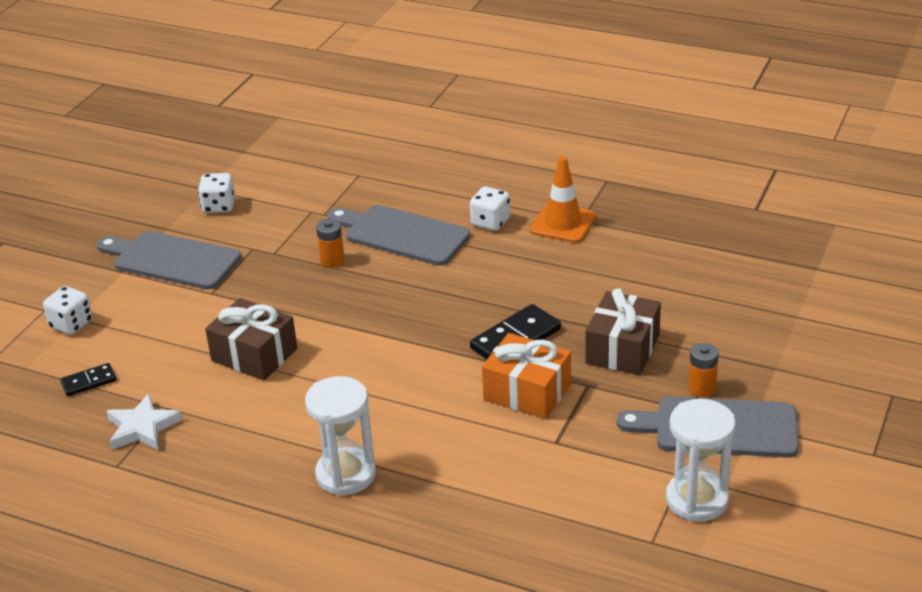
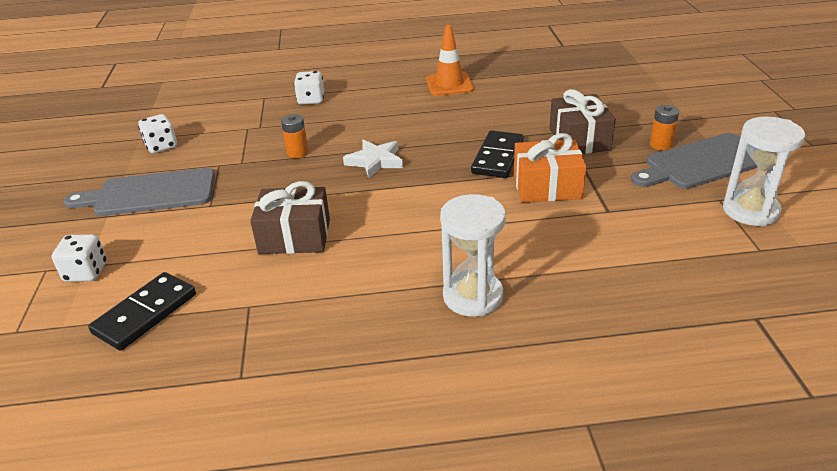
camera: 30 degrees left, 0 degrees up
(88, 382) = (145, 313): black domino -> black domino, size x1.74
(142, 428) = (238, 332): white star -> white star (375, 161)
(402, 234) = (337, 122): grey cutting board -> none
(490, 222) = (397, 97): white dice -> white dice (311, 100)

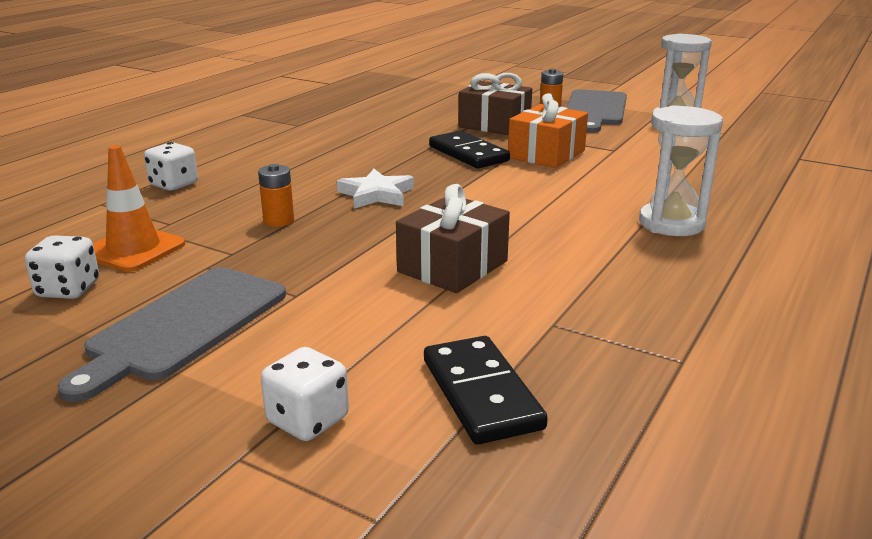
camera: 55 degrees left, 10 degrees down
(449, 84) = (297, 130): orange traffic cone -> orange traffic cone (134, 249)

